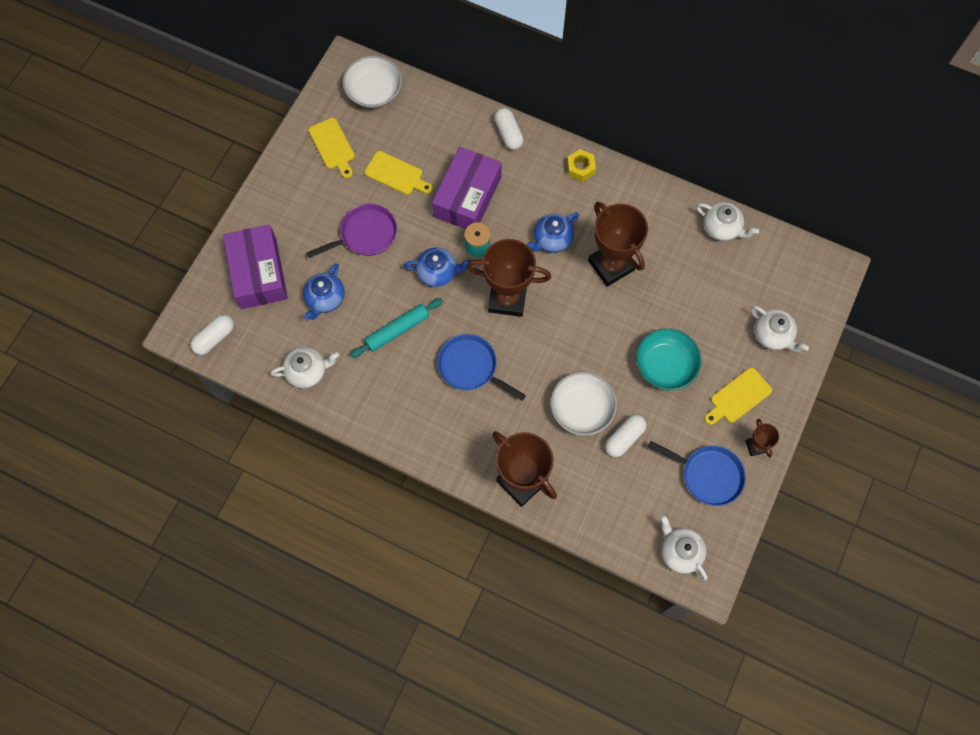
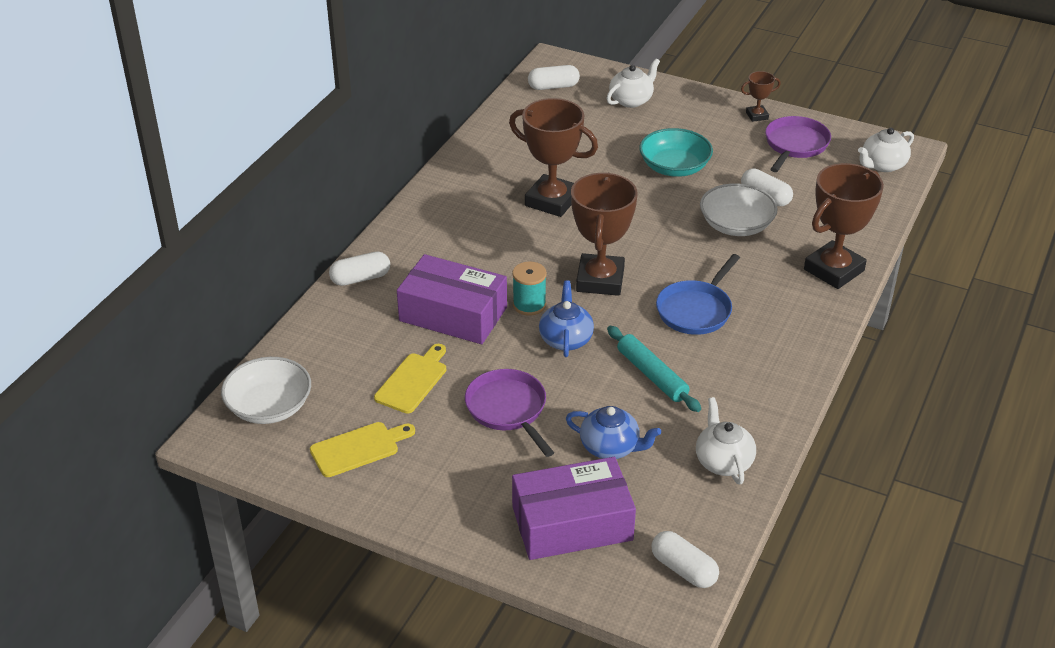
camera: 90 degrees left, 30 degrees down
(552, 239) = (517, 244): blue teapot -> none
(580, 168) = (418, 221): yellow nut -> none
(611, 265) = (552, 201): brown trophy -> brown trophy turned 60 degrees clockwise
(708, 475) = (795, 145): blue pan -> purple pan
(721, 228) = (504, 125): white teapot -> none
(738, 397) = (704, 123): yellow cutting board -> none
(790, 268) = (553, 86): none -> white capsule

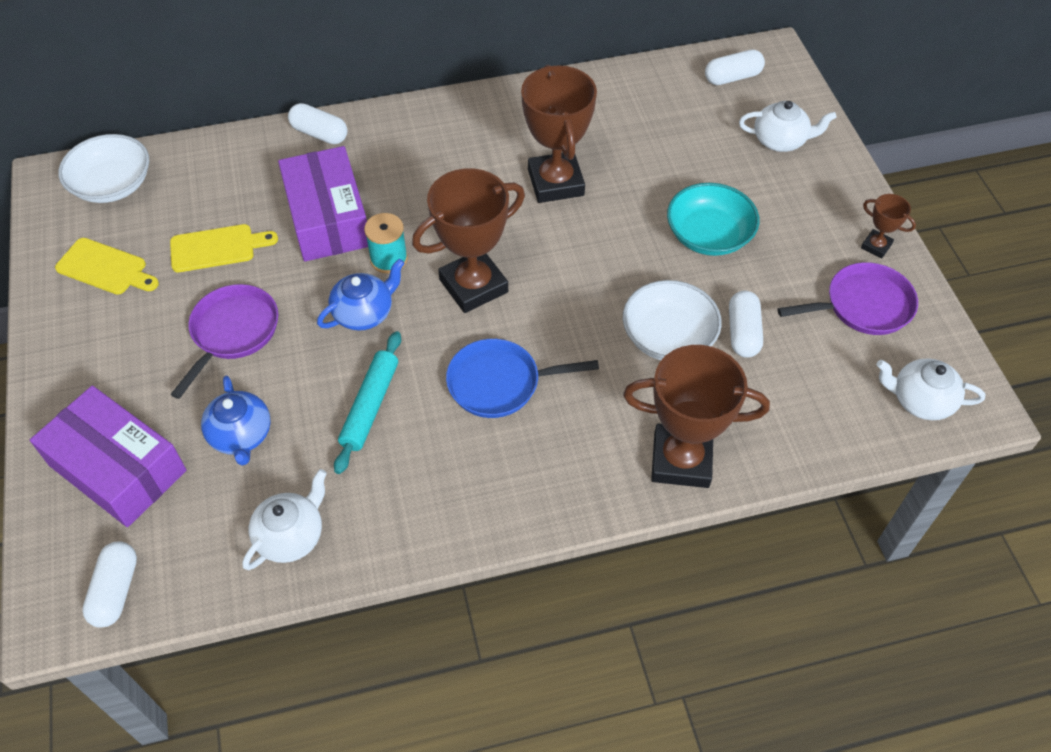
camera: 50 degrees right, 15 degrees up
(553, 86) = (732, 77): white capsule -> white capsule turned 60 degrees counterclockwise

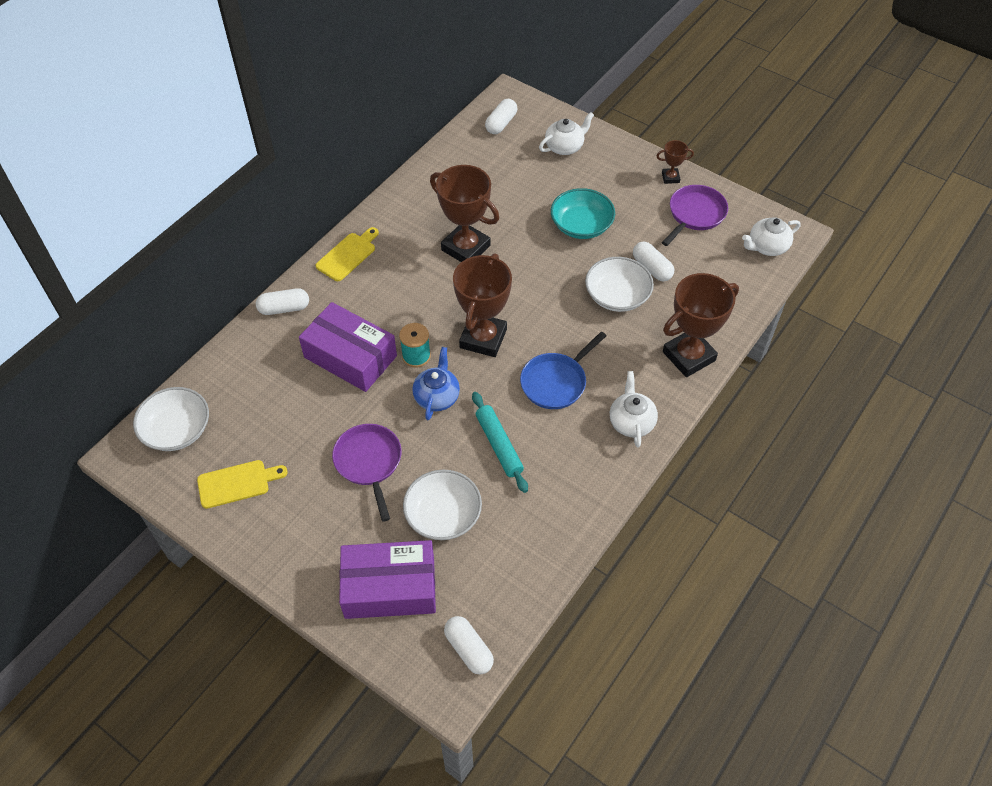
camera: 40 degrees left, 0 degrees up
(217, 248) = (299, 421): yellow cutting board -> yellow cutting board (348, 255)
(241, 436) = (443, 515): blue teapot -> white bowl
(291, 536) = (533, 544): white teapot -> white teapot (631, 422)

